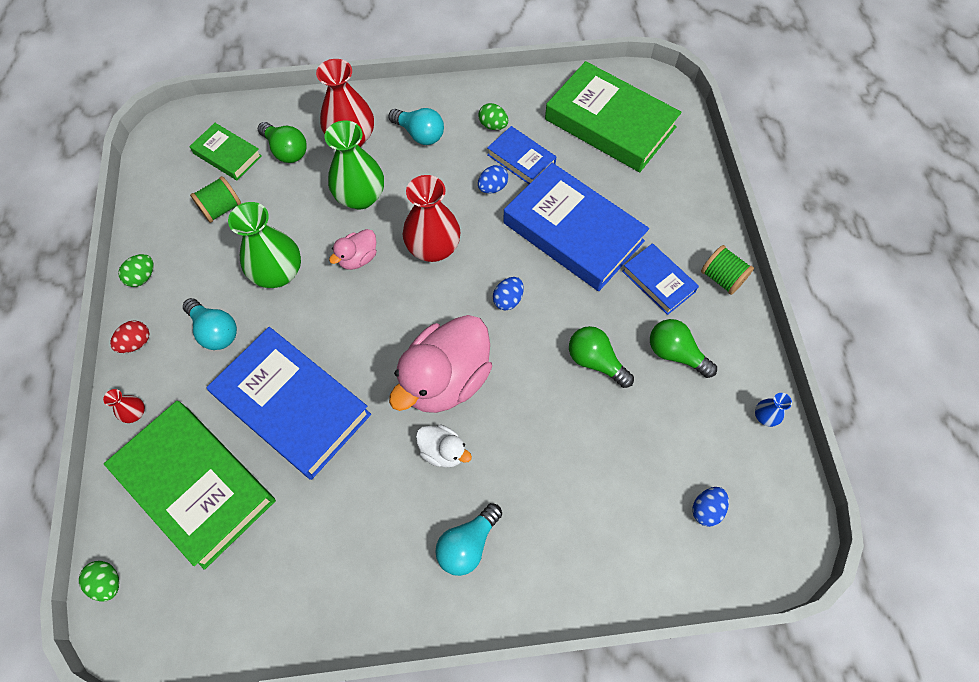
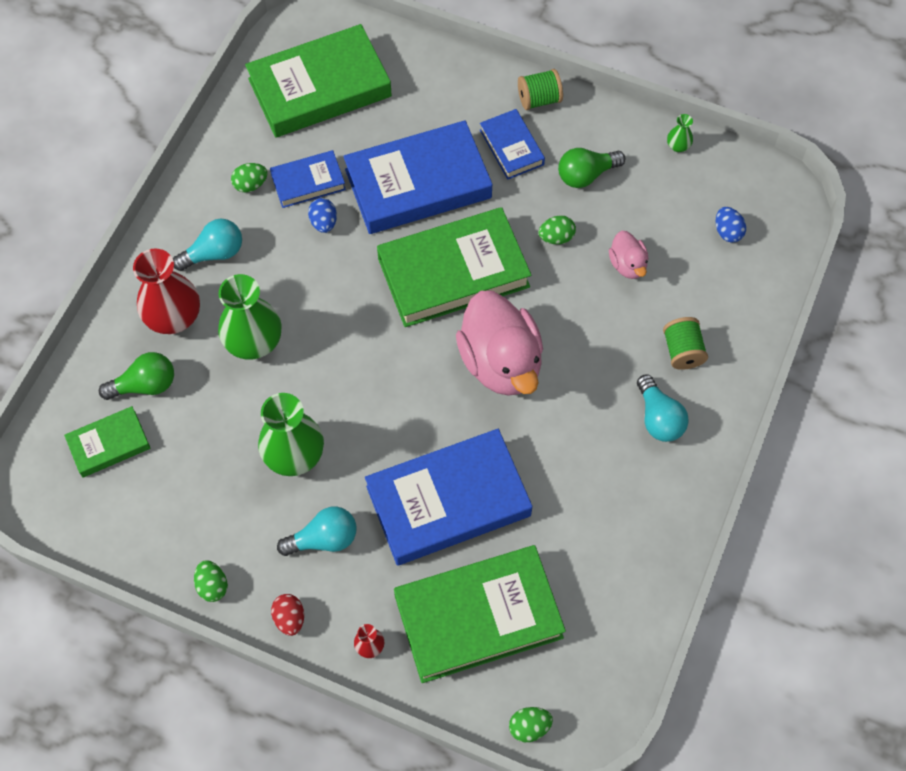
camera: 60 degrees left, 0 degrees up
(221, 208) = (177, 477): green spool -> green spool (682, 351)
(358, 258) = (325, 376): pink duck -> pink duck (627, 264)
(433, 248) = (357, 306): red vase -> none
(443, 451) = (567, 397): white duck -> none
(508, 300) = (453, 272): blue egg -> green book
(595, 361) = (556, 237): green light bulb -> green egg
(658, 281) = (511, 147): blue book -> blue book turned 75 degrees clockwise
(764, 416) = (678, 146): blue vase -> green vase

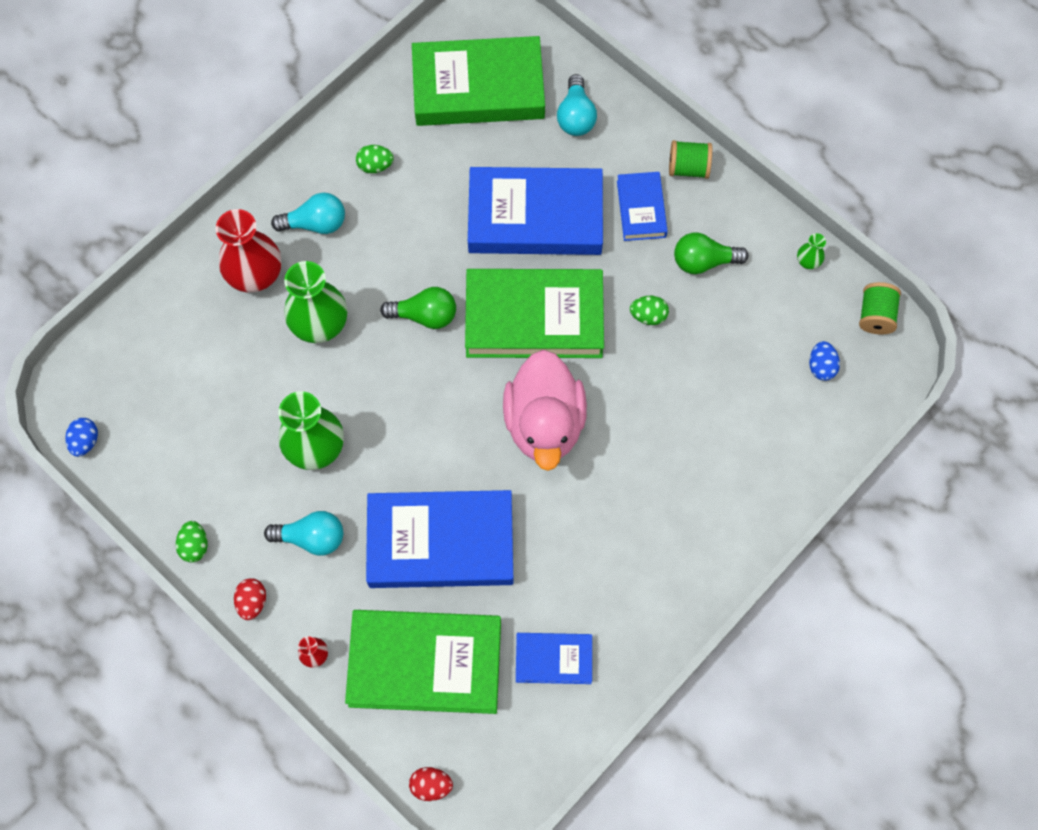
camera: 20 degrees right, 5 degrees up
(109, 444) = (151, 378): green book -> none
(145, 385) = (205, 332): green light bulb -> green light bulb (425, 315)
(308, 182) = (430, 181): blue book -> blue book (553, 659)
(324, 222) = (430, 227): blue egg -> blue egg (85, 441)
(529, 727) = (431, 785): green egg -> red egg
(627, 264) = (707, 367): pink duck -> none
(658, 418) = (674, 532): turquoise light bulb -> turquoise light bulb (576, 116)
(682, 351) = (725, 473): green spool -> green spool (875, 315)

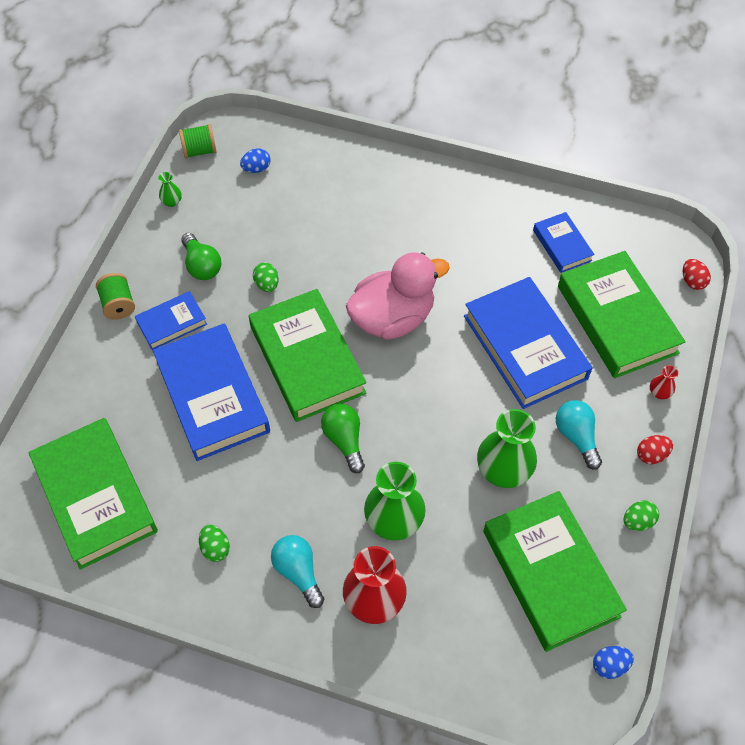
camera: 115 degrees left, 10 degrees down
(193, 435) = (550, 573): none -> green book
(576, 116) = (98, 404): turquoise light bulb -> none

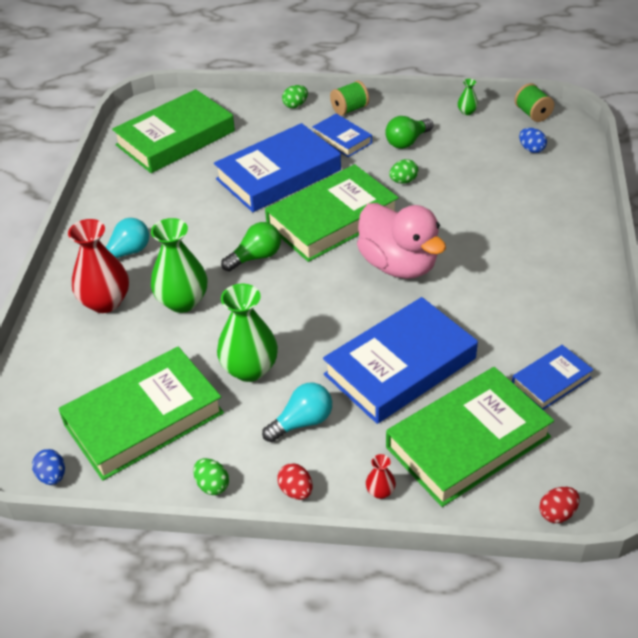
camera: 80 degrees right, 15 degrees down
(215, 548) = (141, 205): green egg -> green egg (295, 105)

